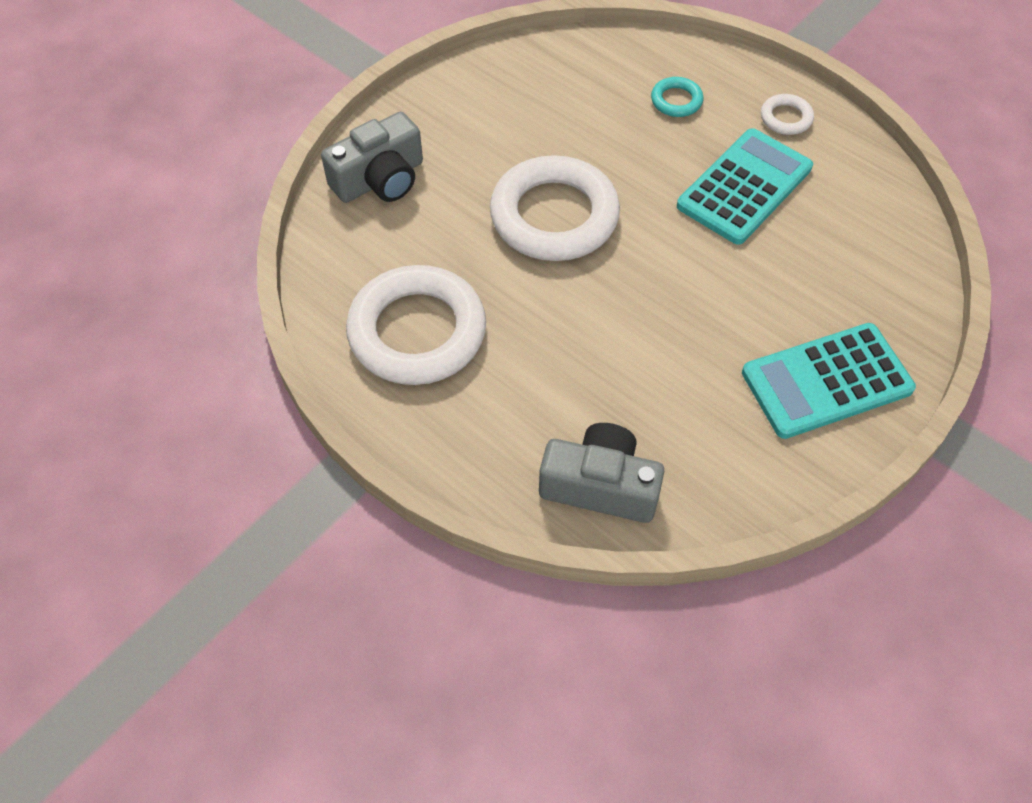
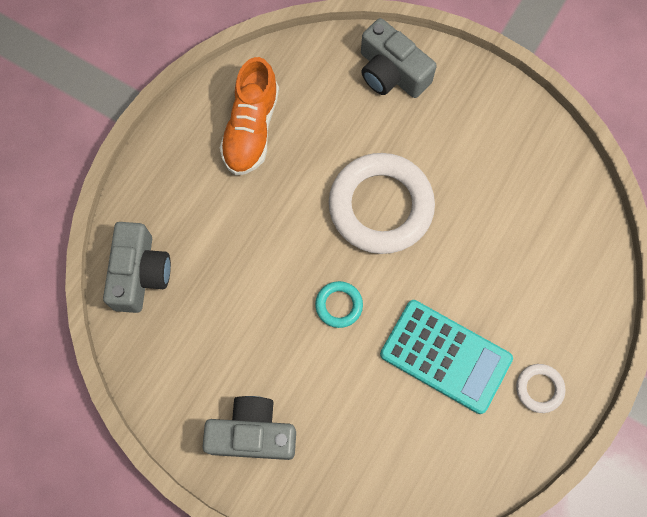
camera: 80 degrees right, 15 degrees up
(417, 332) = (251, 129): white ring -> orange shoe
(676, 101) = (537, 289): turquoise ring -> turquoise ring (339, 305)
(826, 381) = (253, 433): turquoise calculator -> grey camera

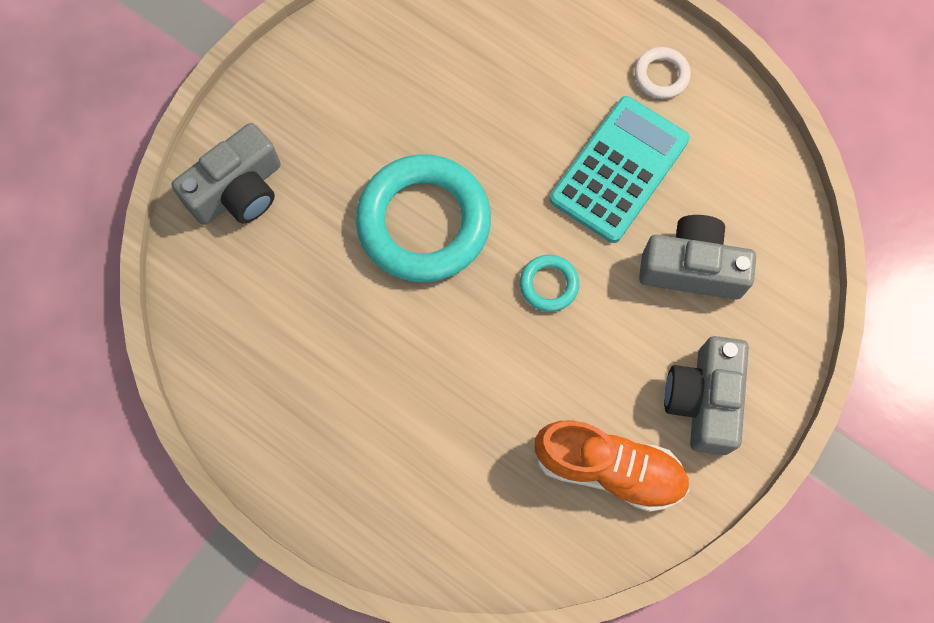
camera: 85 degrees left, 0 degrees up
(140, 273) = (487, 536): grey camera -> grey camera (691, 267)
(251, 129) = (295, 376): orange shoe -> orange shoe (609, 468)
(381, 206) = (423, 222): white ring -> turquoise ring

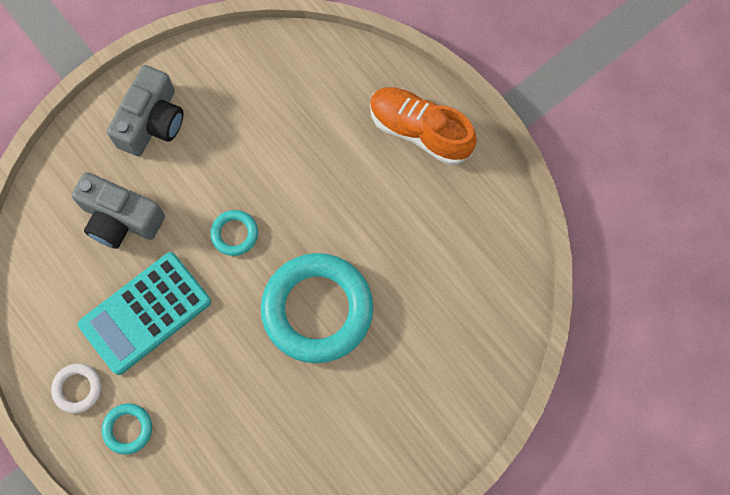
camera: 165 degrees left, 0 degrees up
(238, 190) = (463, 378): grey camera -> none
(591, 50) = (128, 429): none -> turquoise ring
(609, 468) = (237, 93): orange shoe -> orange shoe (419, 131)

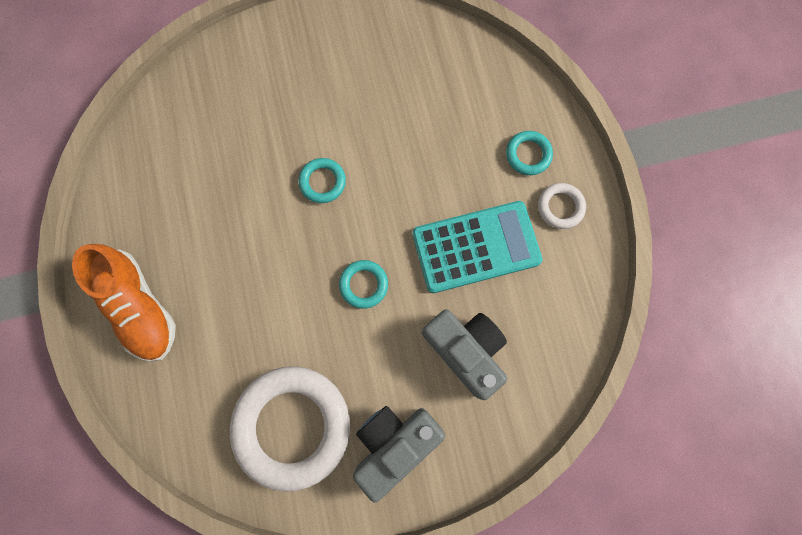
camera: 155 degrees left, 5 degrees up
(242, 98) = (292, 426): none -> white ring
(317, 310) = (322, 182): turquoise ring -> turquoise ring, size x0.44

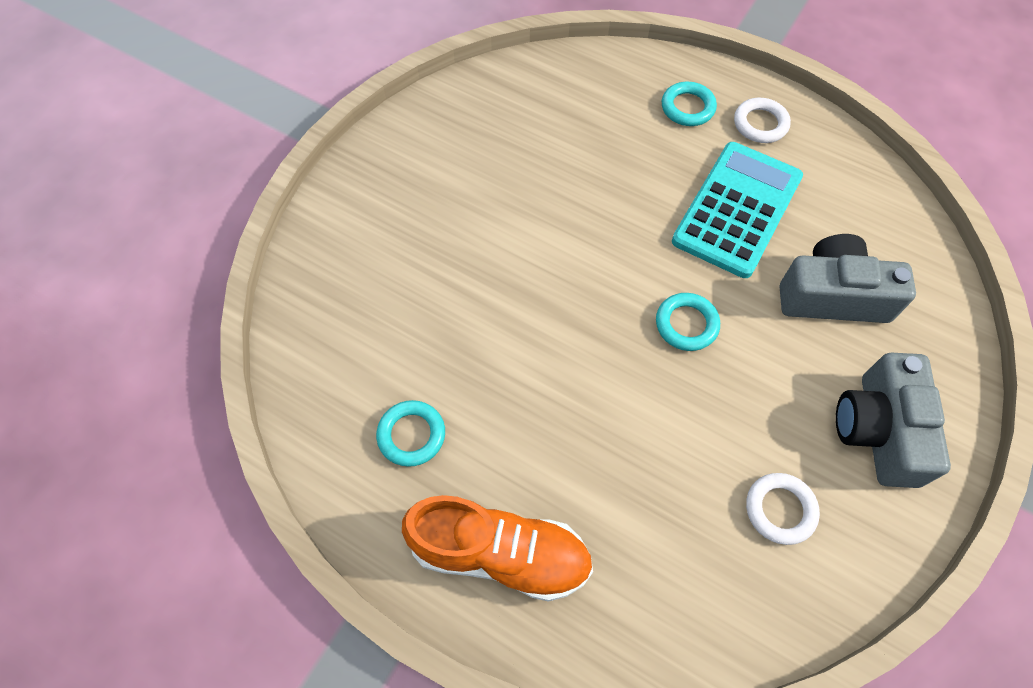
camera: 45 degrees left, 15 degrees down
(292, 426) = (780, 510): white ring -> white ring, size x0.44
(322, 182) = (544, 274): turquoise ring -> turquoise ring (411, 435)

